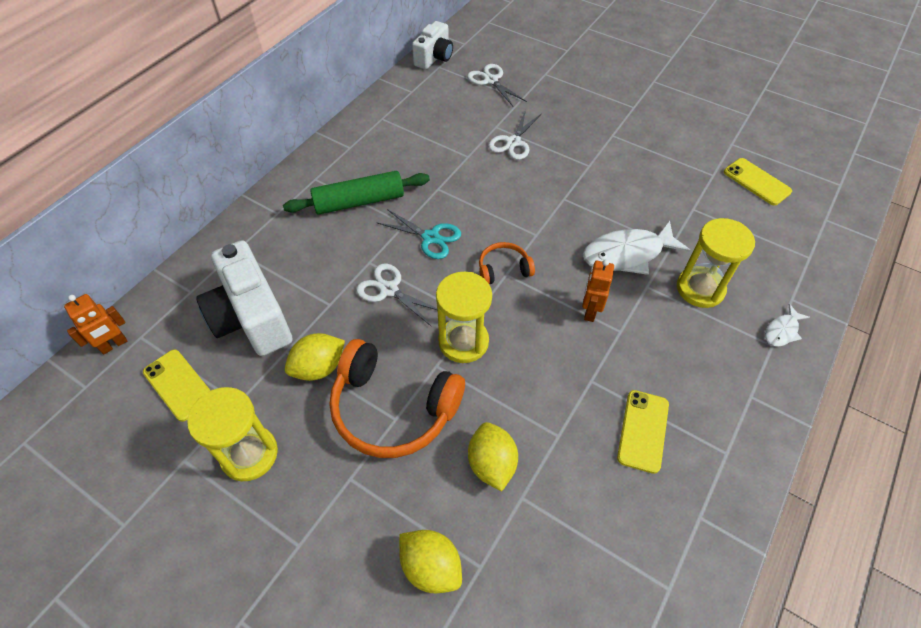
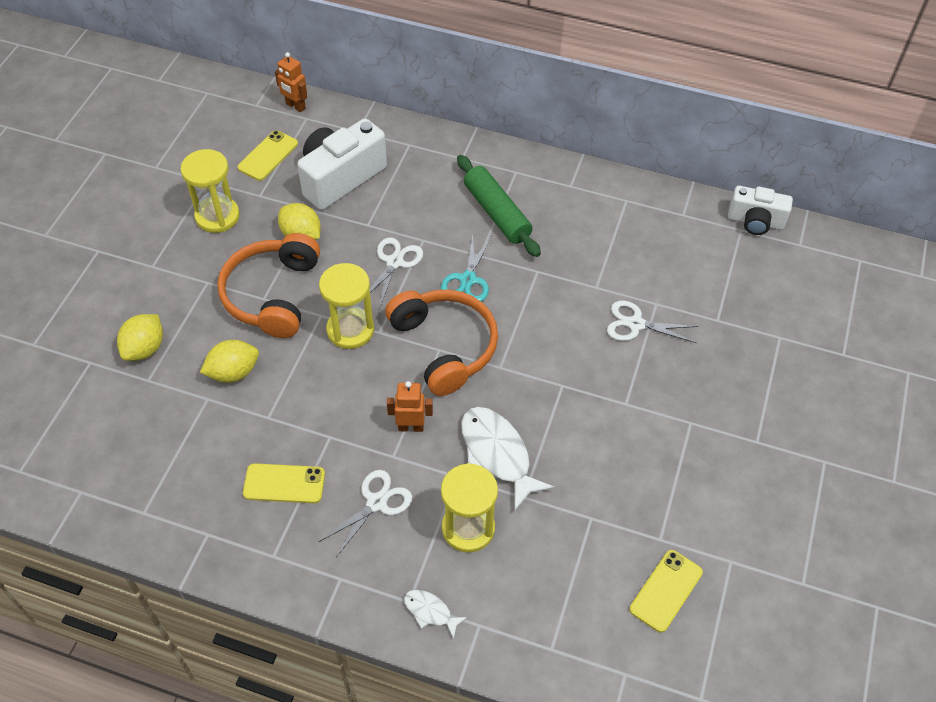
camera: 75 degrees right, 0 degrees up
(491, 80) = (738, 284): white scissors -> white scissors (376, 503)
(503, 269) = (445, 346): orange headphones -> orange headphones, size x2.02

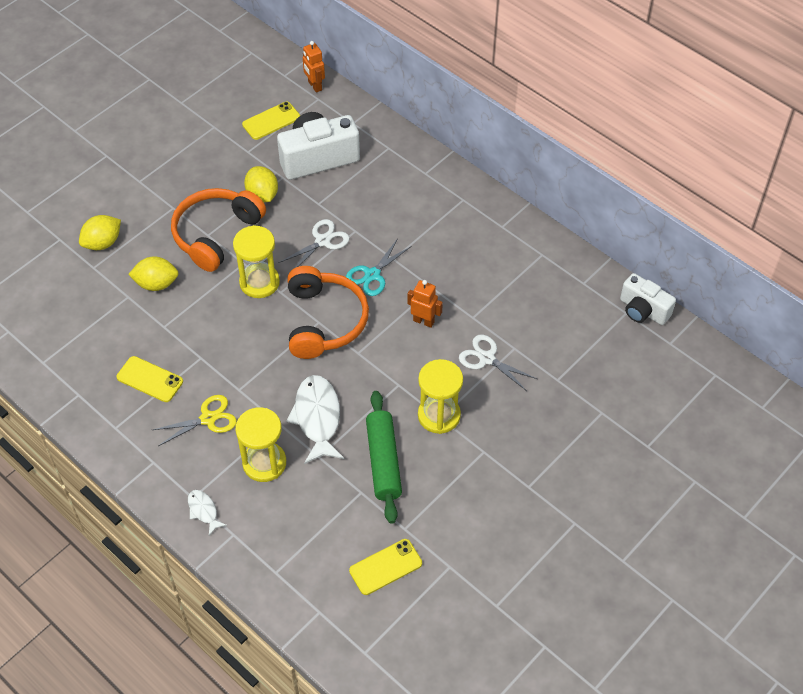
camera: 25 degrees right, 0 degrees up
(217, 216) = (207, 158): yellow hourglass -> yellow hourglass (439, 415)
(376, 503) = (208, 419): white scissors -> yellow scissors
(411, 427) = (264, 373): orange robot -> orange robot (423, 321)
(497, 213) = (427, 229): green rolling pin -> green rolling pin (383, 461)

